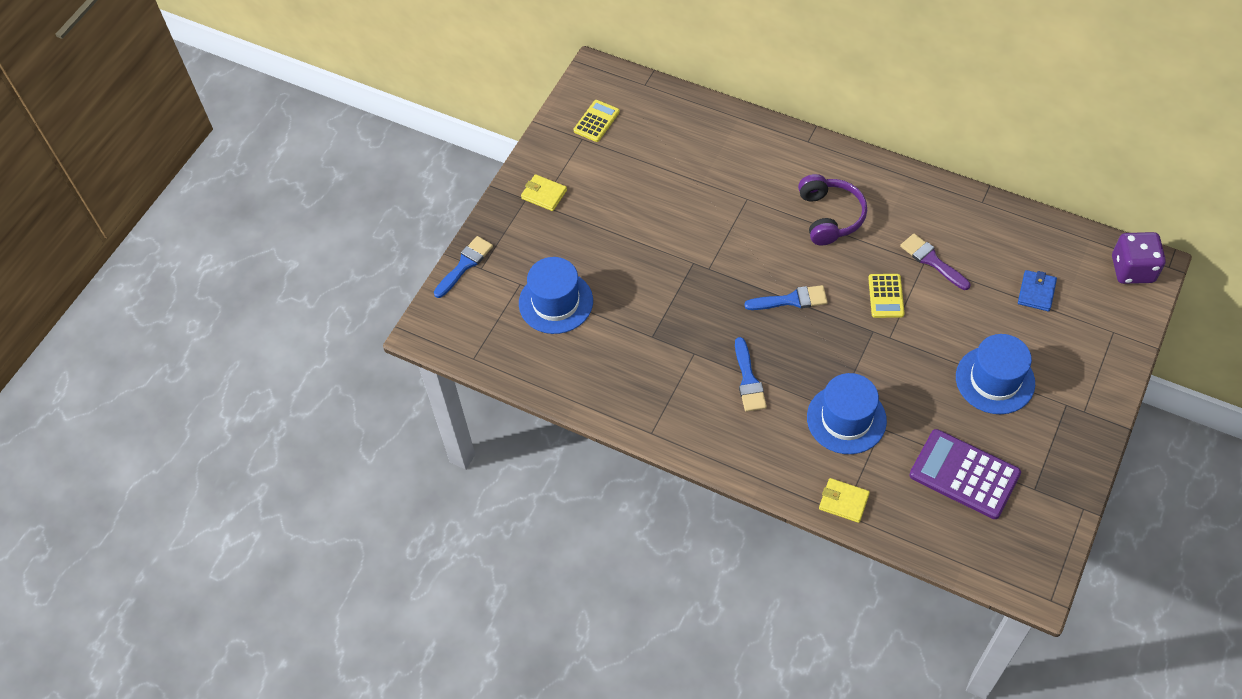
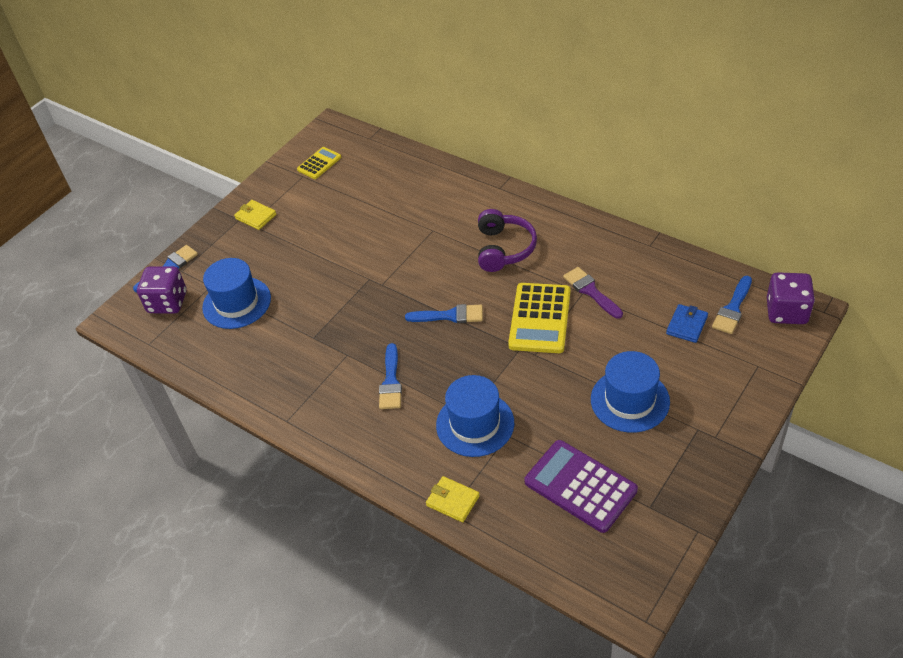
camera: 10 degrees right, 10 degrees down
(478, 307) = (167, 302): none -> purple dice
(885, 296) = (539, 318): yellow calculator -> yellow calculator, size x1.78
(1079, 269) = (733, 308): none -> blue brush

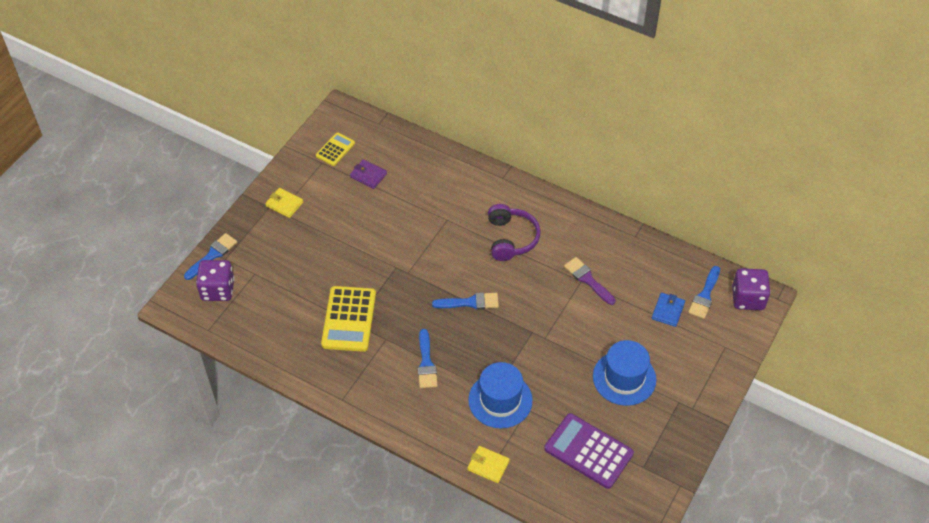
camera: 10 degrees left, 5 degrees up
(236, 303) = (281, 290): blue hat -> none
(351, 188) = (368, 175): none -> purple wallet
(539, 318) = (546, 305): yellow calculator -> yellow calculator (349, 319)

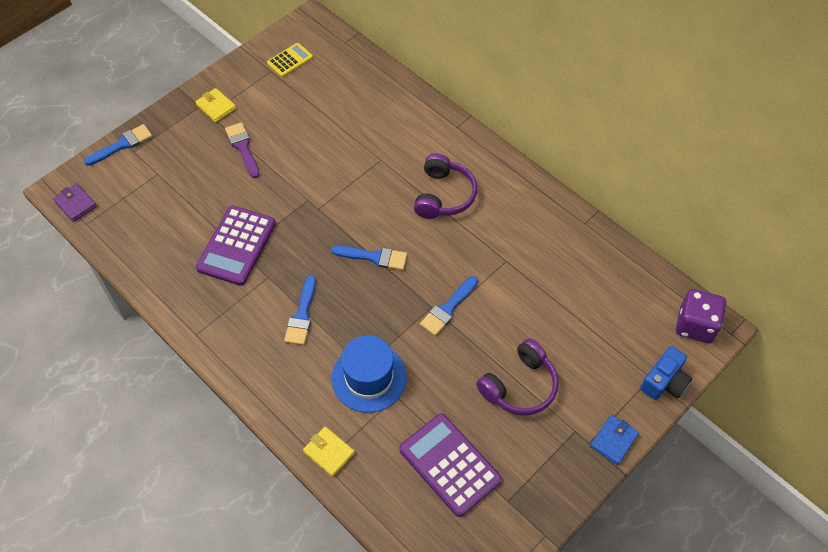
camera: 15 degrees right, 5 degrees up
(218, 290) = (113, 183): purple dice -> none
(349, 319) = (236, 246): yellow calculator -> purple calculator
(368, 175) = (314, 94): purple wallet -> purple wallet (75, 204)
(588, 280) = (514, 261): purple brush -> purple brush (243, 148)
(624, 378) = (520, 386): blue hat -> purple headphones
(668, 311) = (596, 318): blue wallet -> blue wallet (613, 440)
(705, 295) = (645, 310): blue brush -> blue brush (448, 308)
(736, 348) = (664, 382): none -> blue camera

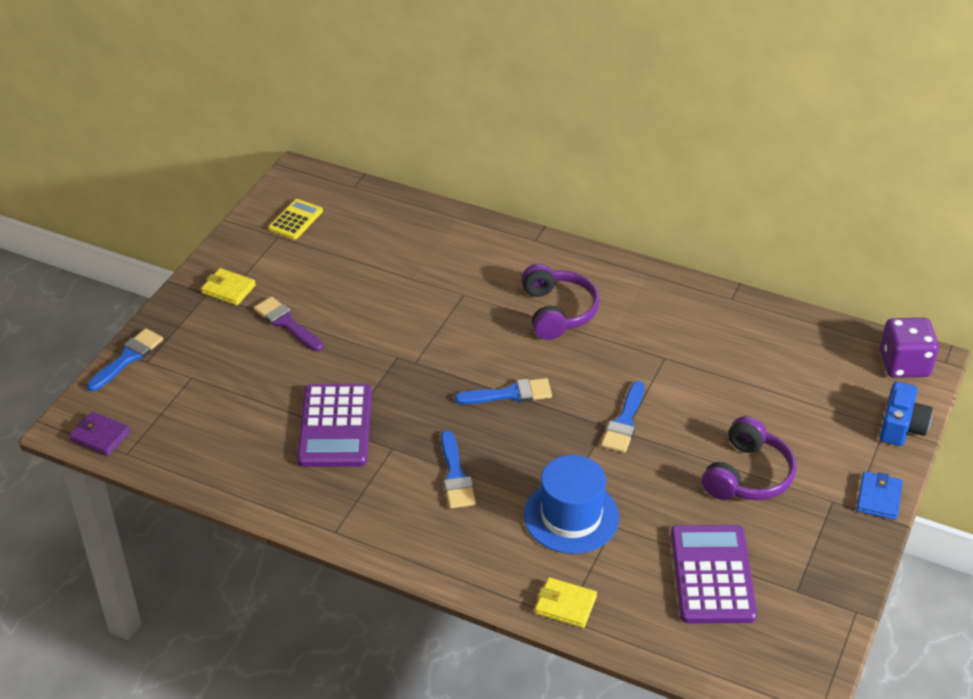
camera: 20 degrees left, 15 degrees down
(450, 464) = (712, 575): purple calculator -> purple calculator turned 60 degrees clockwise

